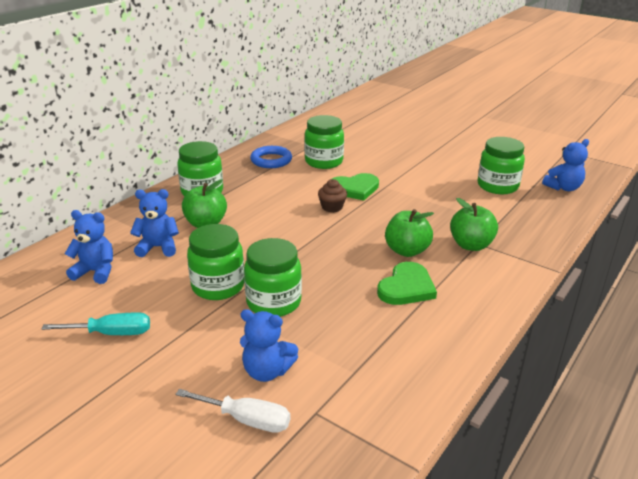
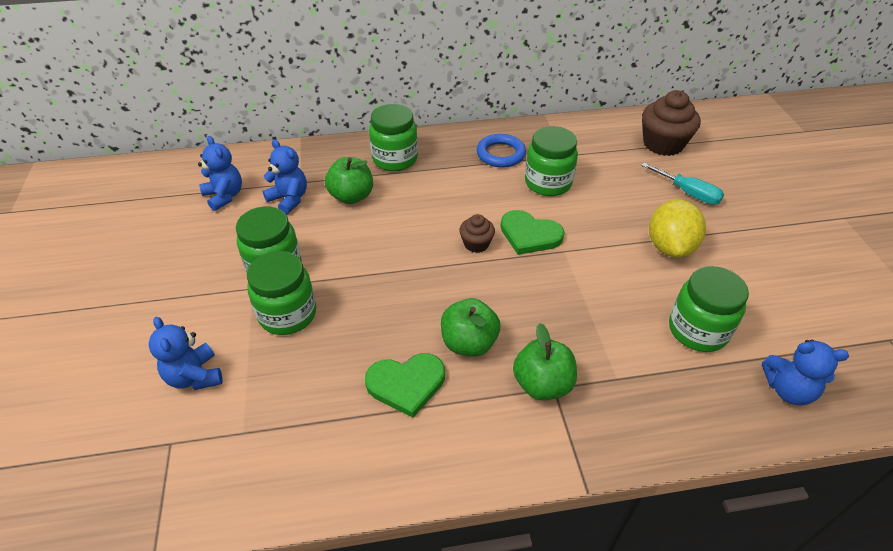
camera: 45 degrees right, 15 degrees up
(112, 333) = (163, 261): turquoise screwdriver -> turquoise screwdriver (688, 193)
(246, 420) = (128, 407): white screwdriver -> none
(356, 120) = (663, 144): none -> brown cupcake
(432, 160) = (670, 247): none -> yellow lemon

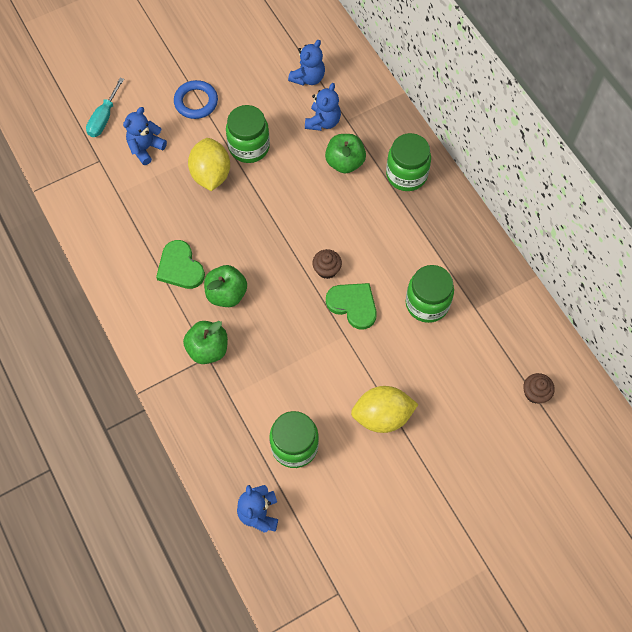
camera: 70 degrees right, 20 degrees up
(287, 314) = (211, 174): green jar -> yellow lemon
(500, 154) = (452, 255): blue ring -> blue ring (196, 102)
(529, 235) = (353, 305): green heart -> green heart turned 120 degrees clockwise
(663, 144) = (535, 393): brown cupcake -> brown cupcake, size x0.54
(688, 193) = (464, 424): turquoise screwdriver -> turquoise screwdriver (104, 118)

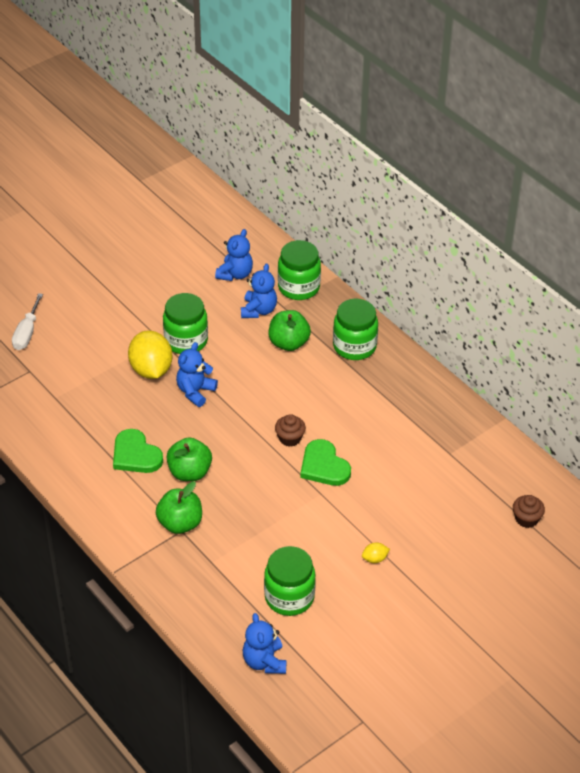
camera: 10 degrees left, 20 degrees down
(104, 118) = (27, 333): turquoise screwdriver -> white screwdriver
(146, 148) = (77, 354): blue teddy bear -> blue teddy bear (195, 391)
(196, 102) = (122, 308): blue ring -> none
(353, 305) = (324, 466): green heart -> green heart turned 150 degrees counterclockwise
(382, 416) = (375, 559): yellow lemon -> yellow lemon, size x0.43
(427, 303) = (400, 455): green jar -> green jar (299, 287)

